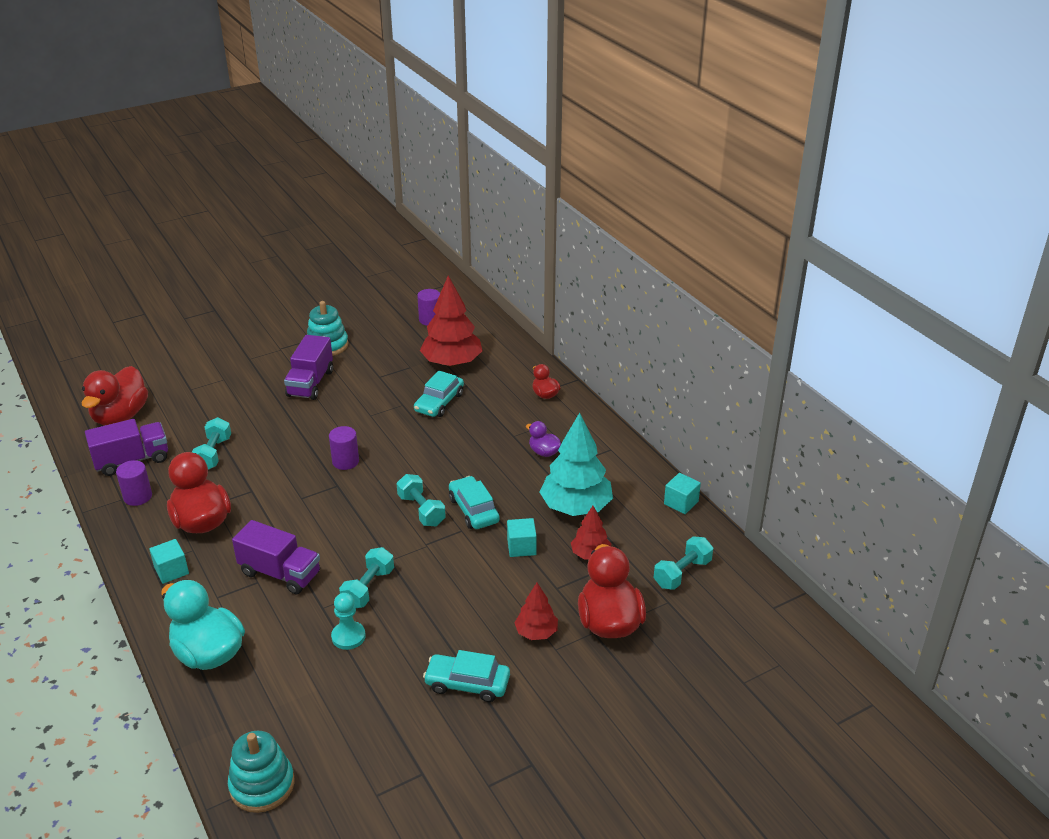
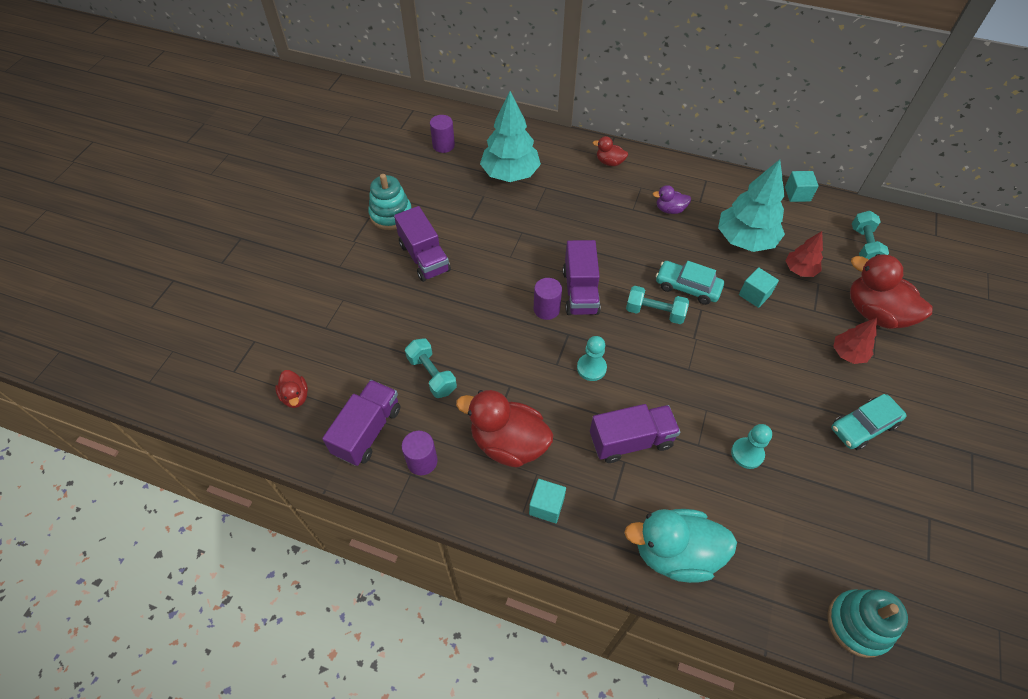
camera: 40 degrees left, 20 degrees up
(120, 416) = (295, 396): red duck -> red duck, size x0.50
(321, 515) = (591, 368): none -> turquoise pawn
(368, 588) = (706, 403): turquoise dumbbell -> none
(386, 465) = (580, 292): none -> purple truck
(439, 402) = (546, 213): turquoise car -> none
(452, 363) = (510, 174): red tree -> turquoise tree

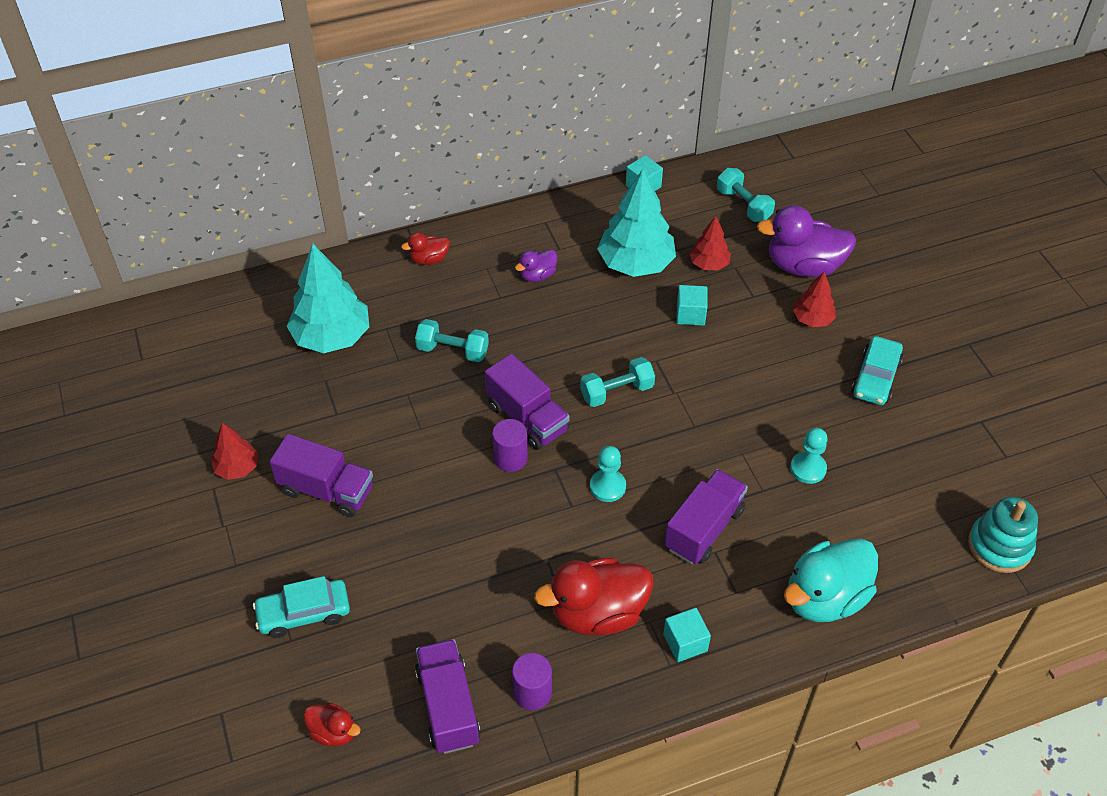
camera: 40 degrees left, 5 degrees down
(391, 215) = (237, 468): turquoise stacking toy -> red tree
(432, 375) = (458, 604): turquoise dumbbell -> turquoise dumbbell (453, 350)
(443, 145) = (219, 349): purple cylinder -> none
(687, 287) = (624, 346): turquoise car -> turquoise car (304, 613)
(875, 313) = (803, 266): red duck -> purple duck

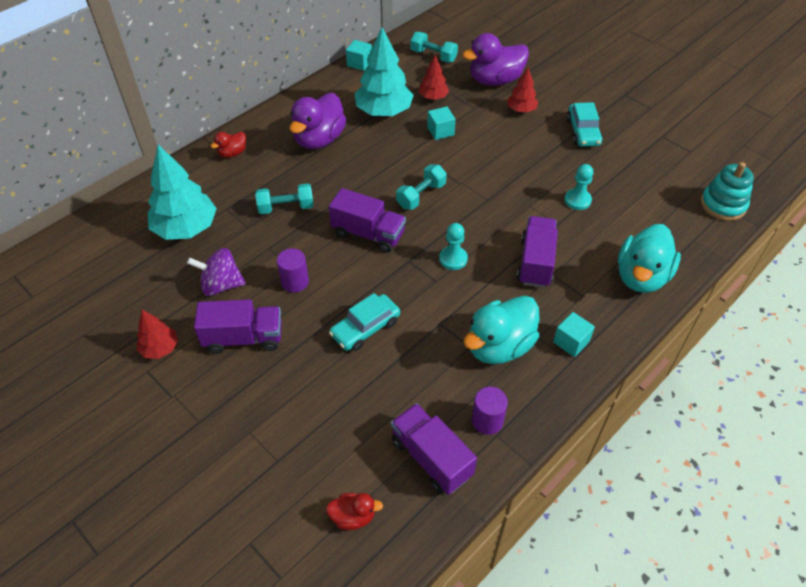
camera: 25 degrees left, 0 degrees up
(304, 613) = (277, 436): turquoise car -> turquoise car (365, 328)
(334, 419) = (221, 285): none -> purple spinning top
(510, 458) = (372, 265): purple cylinder -> purple cylinder (295, 282)
(537, 275) = (319, 139): purple duck -> purple duck, size x2.00
(598, 613) = (499, 346): red duck -> turquoise duck

